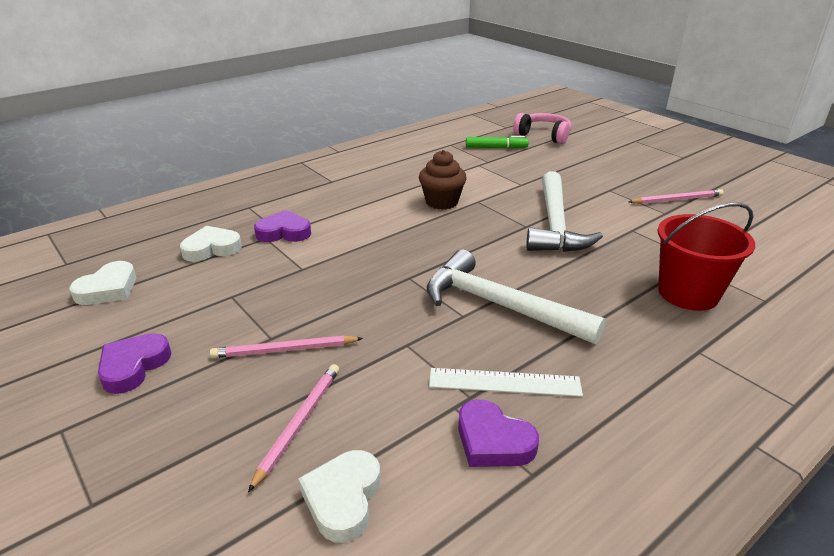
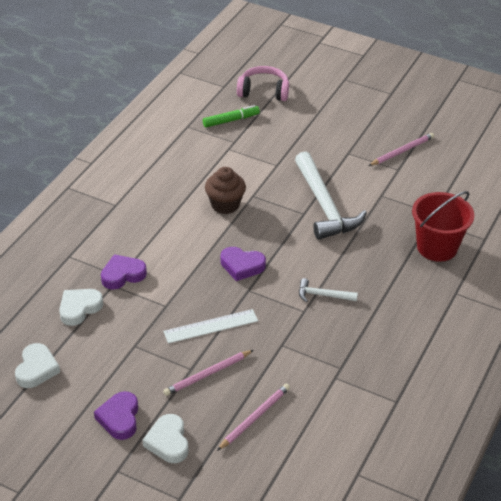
camera: 25 degrees left, 10 degrees up
(299, 423) = (254, 417): pink pencil -> pink pencil turned 45 degrees clockwise
(343, 498) = (309, 448): white heart -> white heart (168, 442)
(493, 441) = (367, 390): purple heart -> purple heart (242, 266)
(499, 305) = (323, 295): white hammer -> white hammer, size x0.46
(504, 382) = (355, 352): white ruler -> white ruler (211, 326)

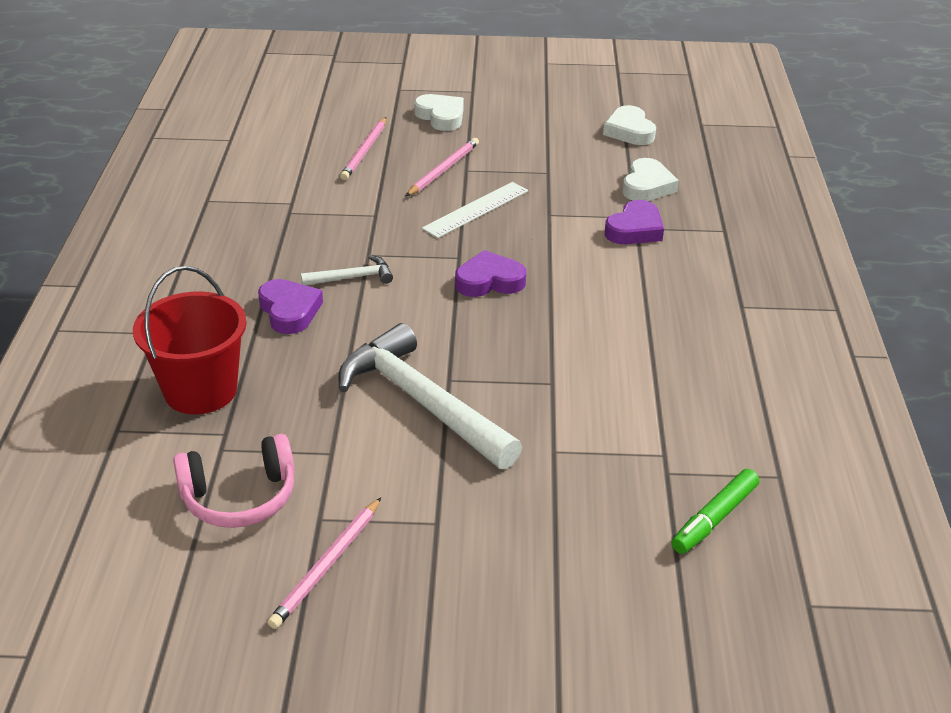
camera: 155 degrees right, 5 degrees down
(119, 418) = (505, 120): purple heart -> purple heart (289, 311)
(225, 205) = (583, 355): brown cupcake -> none
(263, 91) = (714, 623): pink headphones -> pink headphones (239, 497)

